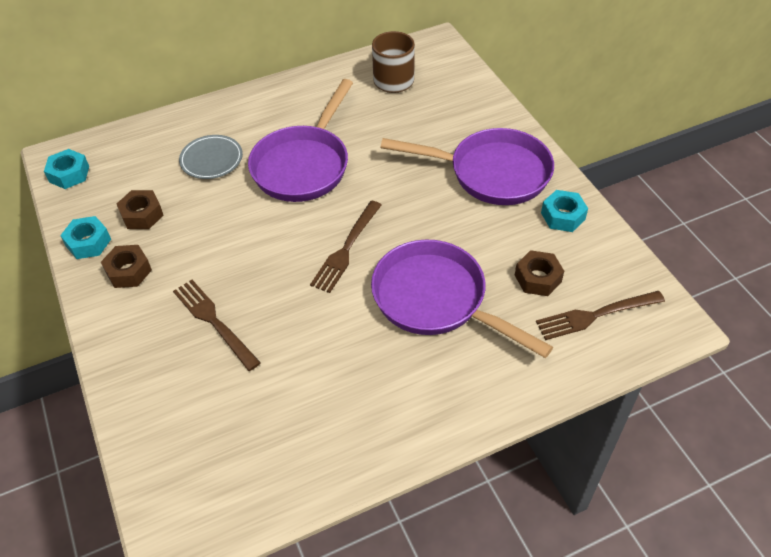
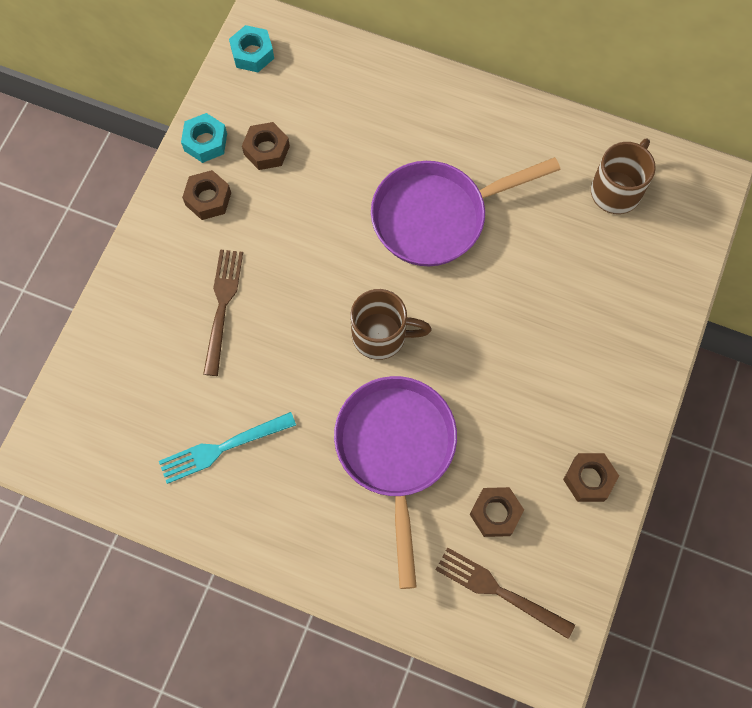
camera: 45 degrees right, 20 degrees up
(211, 159) = (371, 140): grey plate -> none
(317, 402) = (223, 448): none -> turquoise fork
(346, 249) = (381, 335): brown fork -> brown mug
(491, 173) = (582, 377): purple pan -> none
(563, 216) = (588, 479): turquoise nut -> brown nut

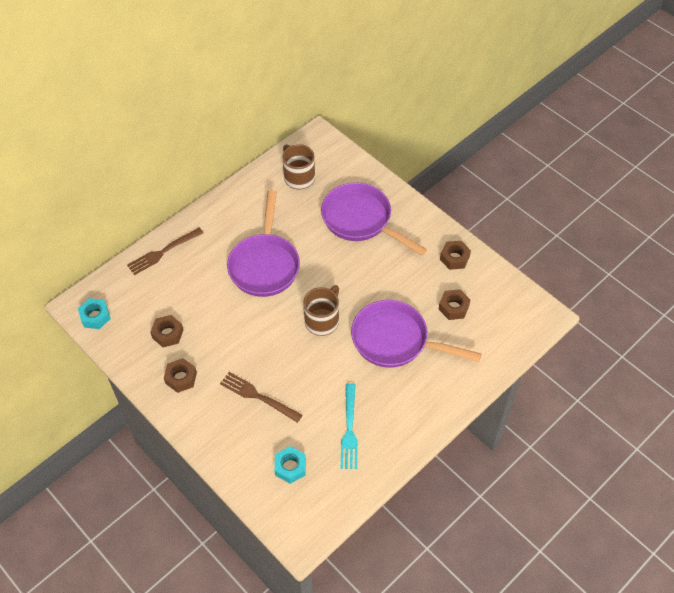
camera: 65 degrees left, 15 degrees down
(205, 142) = (140, 365): turquoise nut -> turquoise nut (290, 467)
(499, 591) = (497, 323): brown fork -> brown fork (163, 252)
(585, 312) = (361, 220): none -> purple pan

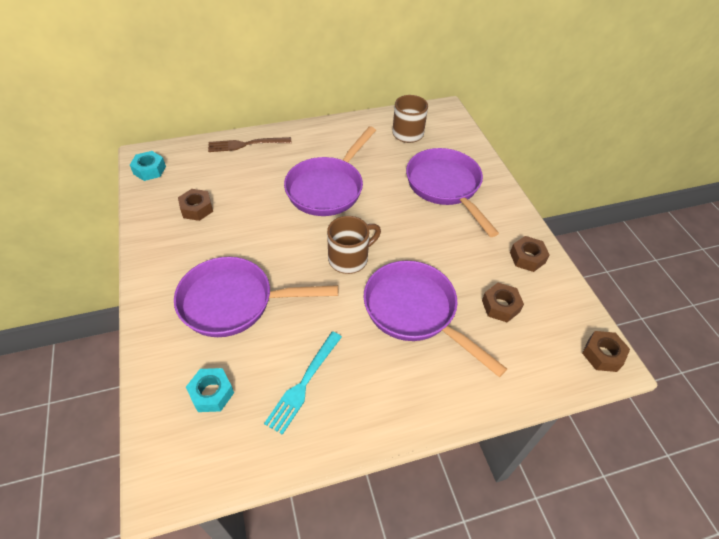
camera: 25 degrees right, 5 degrees down
(181, 378) = (177, 251): brown nut -> brown nut (602, 354)
(258, 396) = (234, 302): brown fork -> purple pan

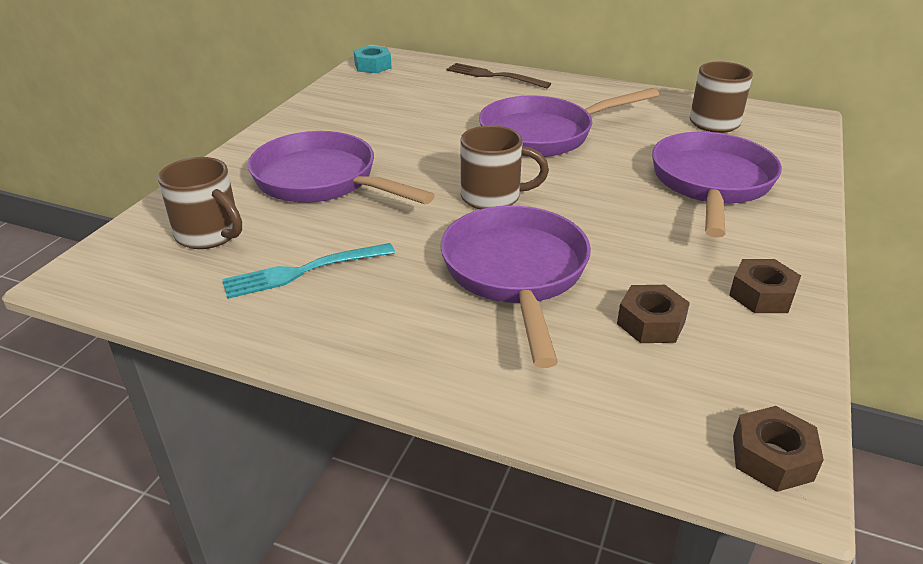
camera: 40 degrees right, 15 degrees down
(197, 209) = (380, 104): brown nut -> none
(211, 393) = (209, 235): turquoise nut -> brown mug

